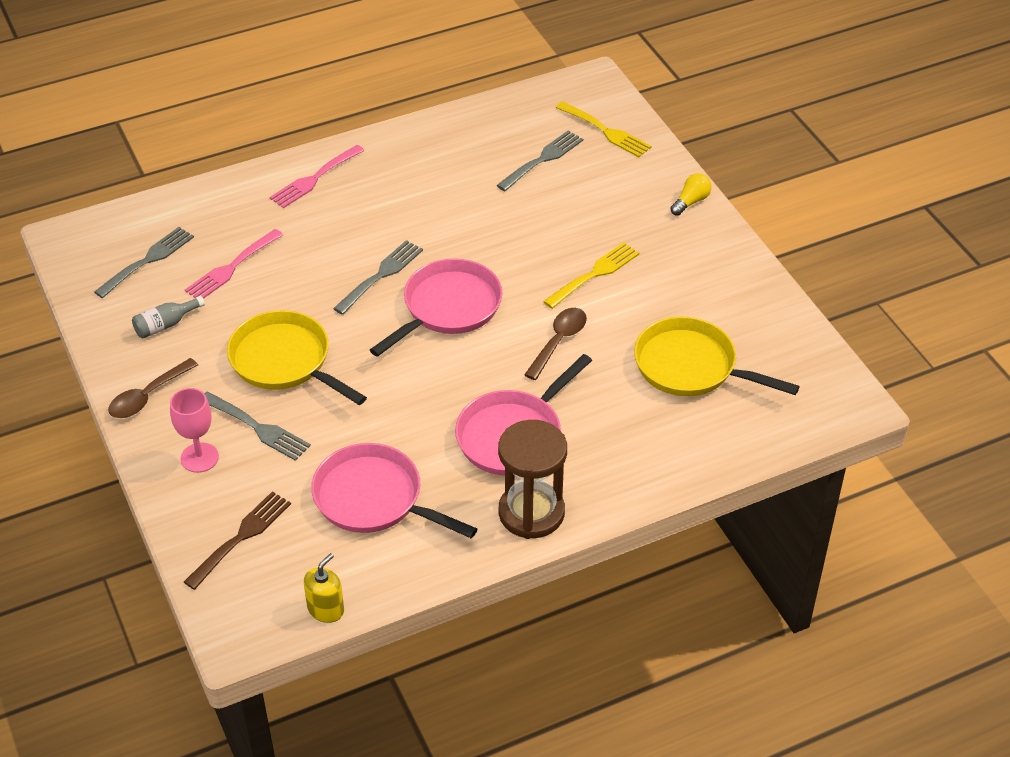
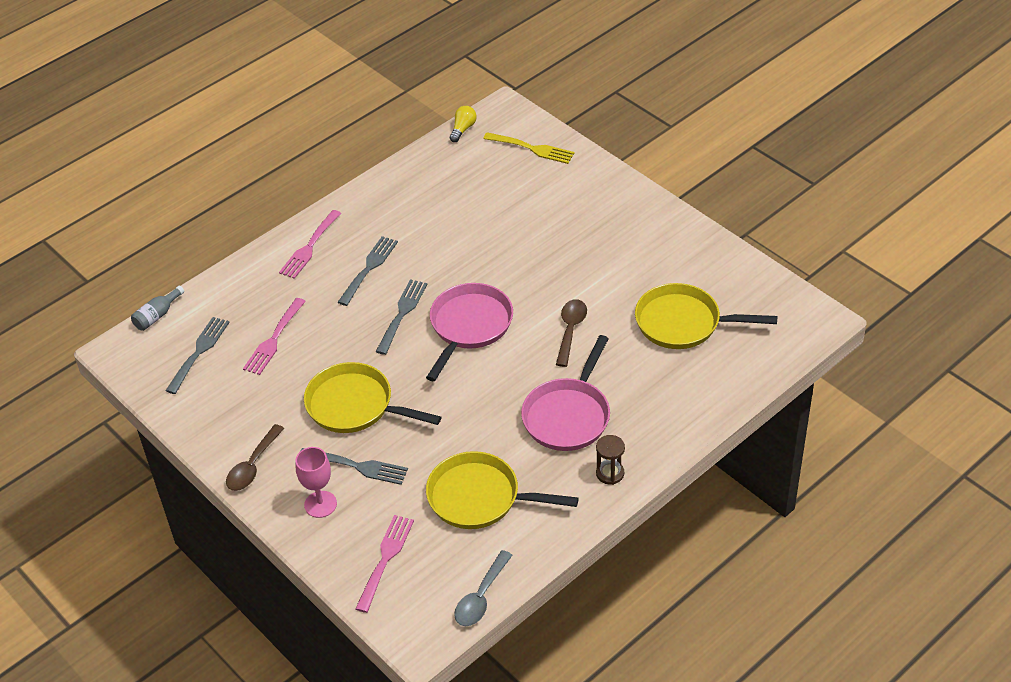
camera: 15 degrees left, 0 degrees up
(166, 325) = (240, 402): grey bottle -> grey bottle (157, 315)
(241, 537) = (385, 559): brown fork -> pink fork
(326, 609) = (481, 597): yellow soap dispenser -> grey spoon
(374, 499) = (480, 498): pink pan -> yellow pan
(531, 513) = (610, 473): brown hourglass -> brown hourglass, size x0.51
(542, 159) = (491, 184): grey fork -> grey fork (369, 268)
(594, 274) = (575, 268): yellow fork -> none
(691, 201) = (625, 190): yellow light bulb -> yellow light bulb (463, 129)

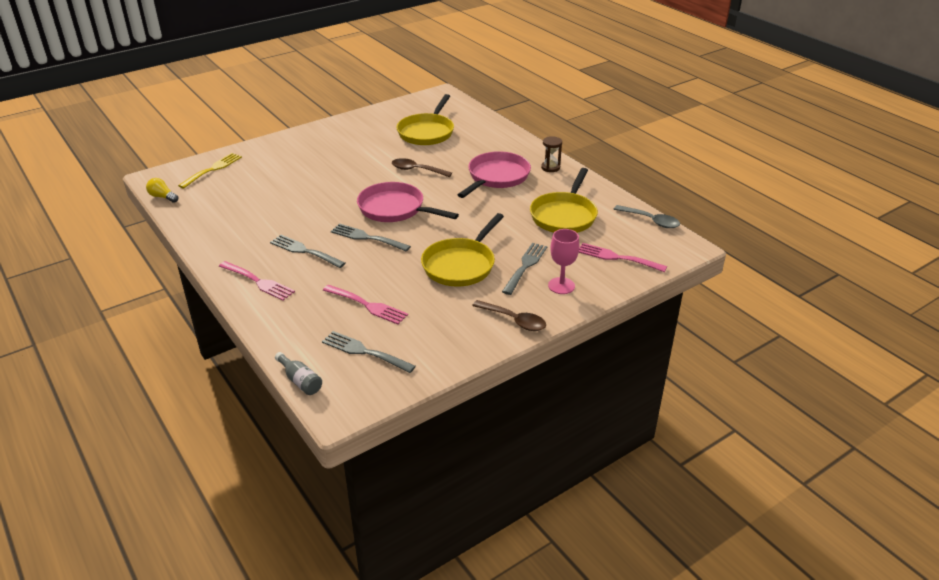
camera: 85 degrees left, 10 degrees down
(568, 415) = (496, 177): pink pan -> pink pan turned 90 degrees counterclockwise

